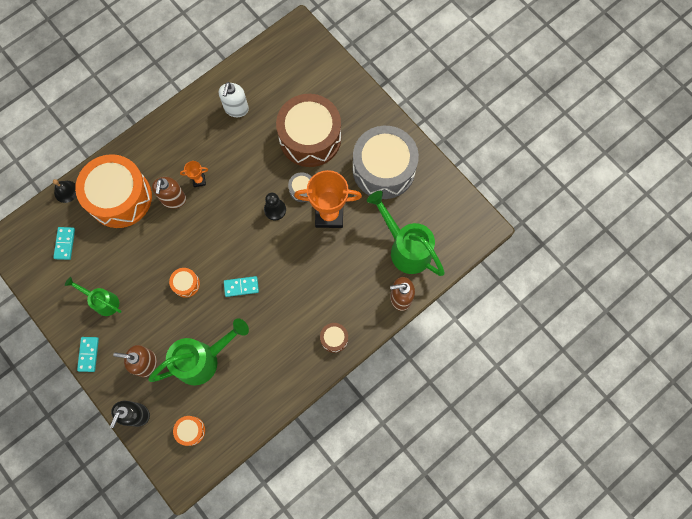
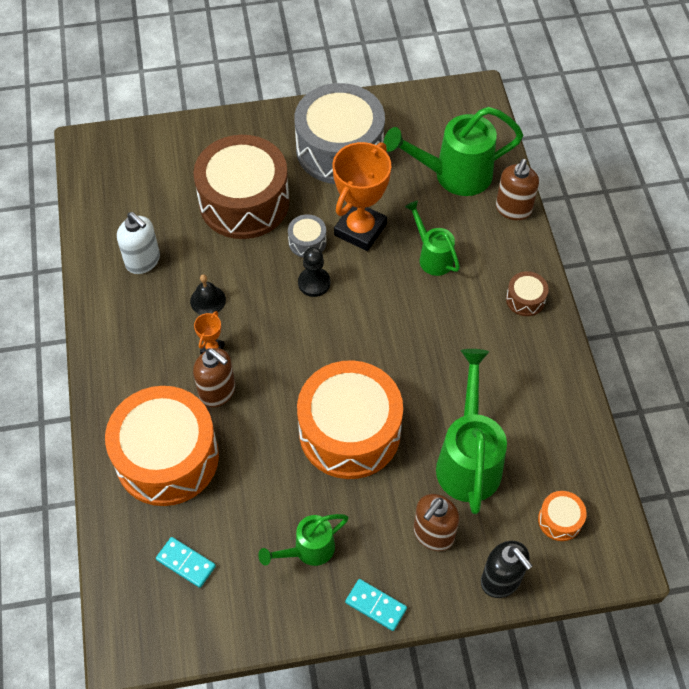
camera: 60 degrees left, 15 degrees down
(66, 191) = (106, 525): black bell -> black bell (208, 300)
(186, 284) = (349, 432): orange drum -> orange drum, size x2.43
(241, 287) = (394, 368): turquoise domino -> none
(334, 267) = (432, 256): none -> green watering can

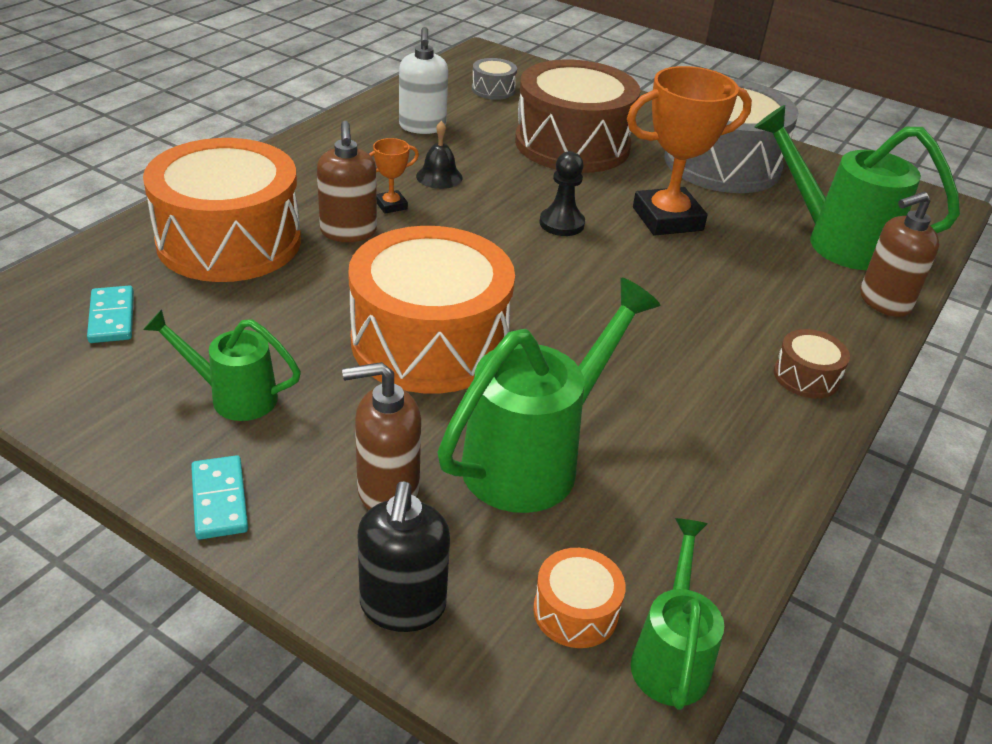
camera: 40 degrees right, 20 degrees down
(307, 242) = (597, 197): grey drum -> grey drum (493, 90)
(432, 256) = (726, 279): green watering can -> green watering can (671, 656)

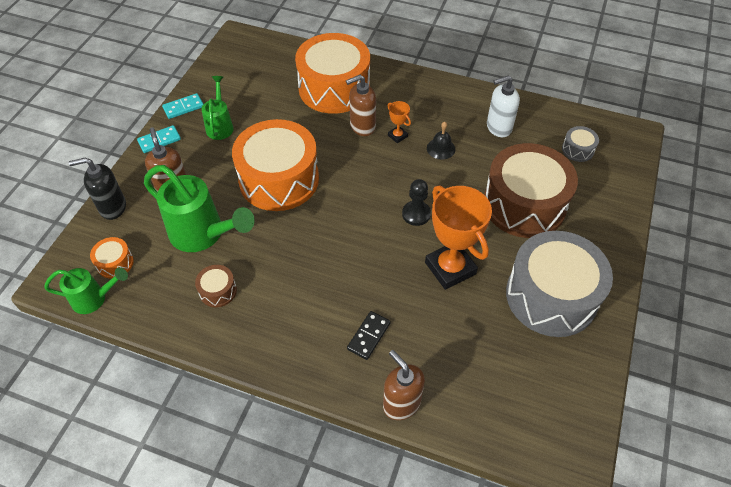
camera: 80 degrees right, 15 degrees up
(112, 317) = (261, 73): turquoise domino -> turquoise domino (183, 107)
(777, 307) = (369, 336): none -> black domino
(806, 377) = (300, 352): brown drum -> brown drum (218, 291)
(835, 241) = (472, 374): green watering can -> none

